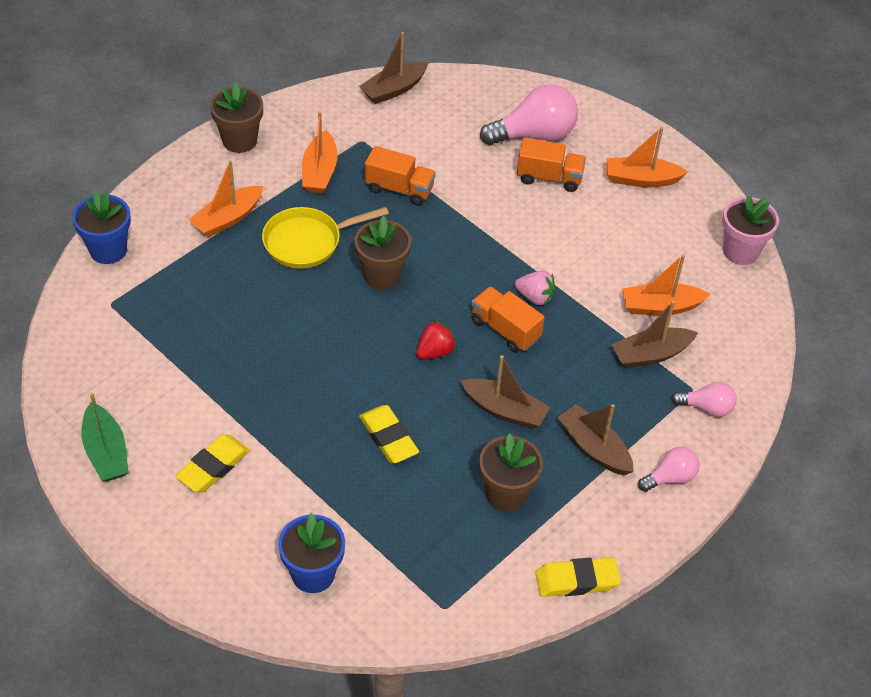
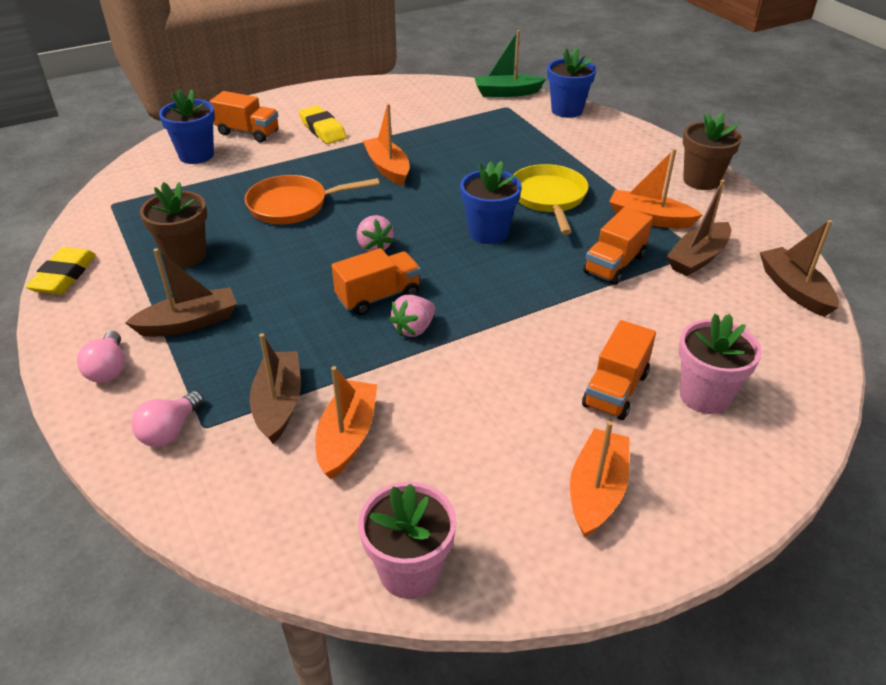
camera: 110 degrees right, 10 degrees down
(106, 452) = (365, 95): green boat -> green boat (507, 93)
(228, 218) = (591, 163): orange boat -> orange boat (388, 168)
(242, 542) = (248, 133): none -> orange truck
(382, 275) = (488, 233): brown flower pot -> blue flower pot
(388, 438) = (293, 205): yellow eraser -> orange pan
(435, 352) = (374, 247): red strawberry -> pink strawberry
(504, 410) = (277, 274): brown boat -> brown boat (698, 258)
(534, 135) = (704, 396): pink light bulb -> pink flower pot

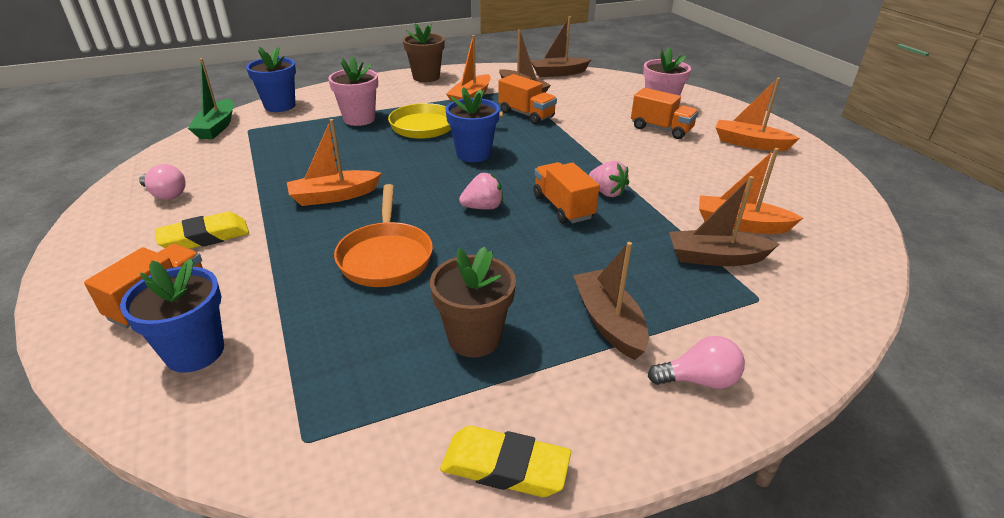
camera: 85 degrees left, 5 degrees down
(170, 431) = (773, 320): pink light bulb -> pink light bulb (166, 194)
(409, 571) = (847, 203): pink flower pot -> pink flower pot (359, 119)

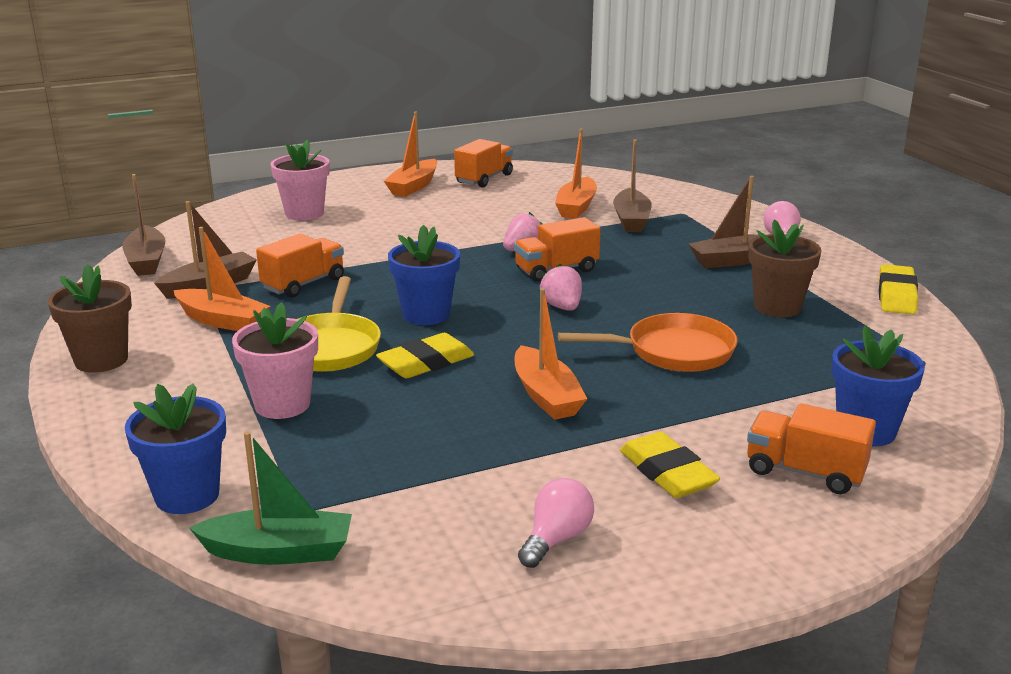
camera: 90 degrees left, 10 degrees down
(398, 155) = (426, 363): none -> yellow eraser
(661, 129) = (369, 218): orange truck -> orange truck (484, 179)

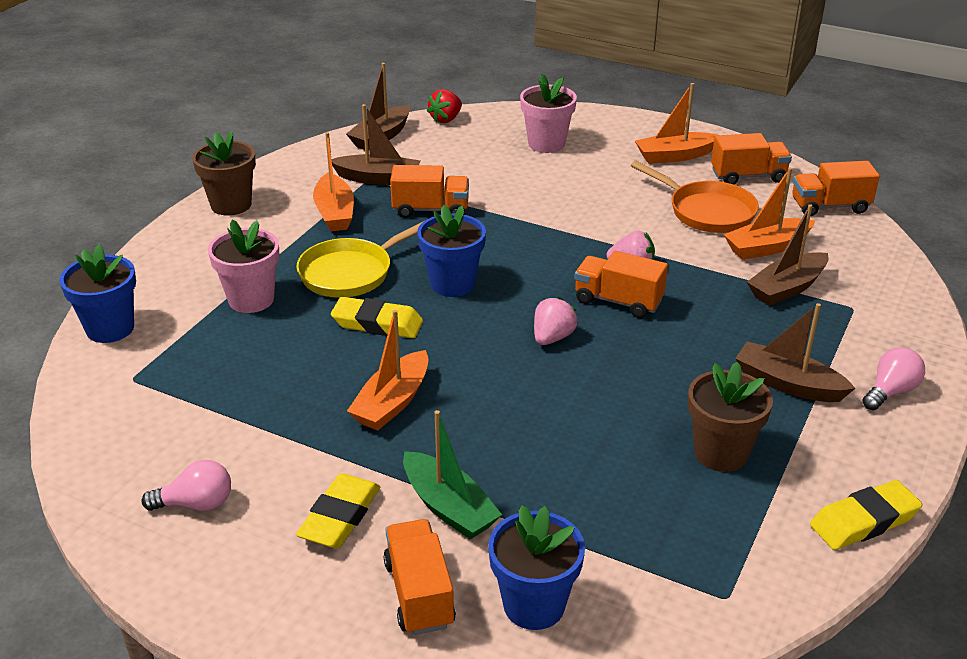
camera: 50 degrees right, 10 degrees up
(182, 230) = (446, 119): none -> red strawberry
(279, 552) = (81, 396): green boat -> green boat (448, 507)
(564, 175) = (830, 206): none -> orange truck
(673, 352) = (546, 431): orange pan -> orange pan (706, 212)

